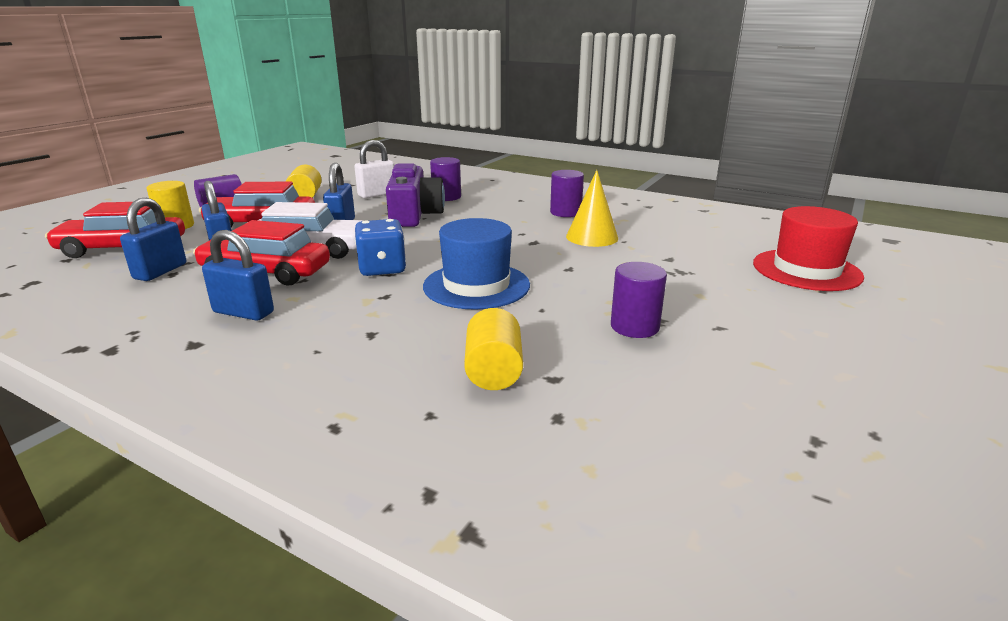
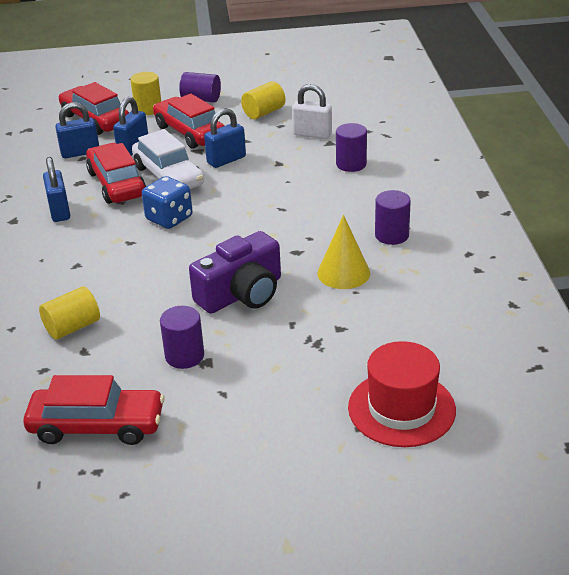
camera: 55 degrees right, 10 degrees up
(414, 215) = (287, 174): purple camera -> purple camera (242, 294)
(476, 285) = (182, 266): blue hat -> none
(719, 413) = (97, 426): none -> red car

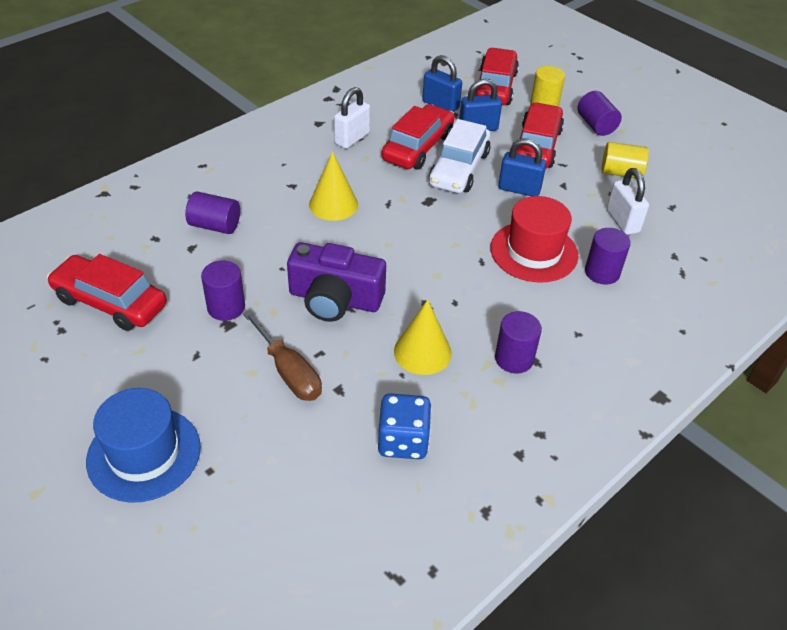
camera: 50 degrees right, 10 degrees up
(59, 211) = (352, 138): blue padlock -> white padlock
(72, 327) = (215, 225): yellow cylinder -> purple cylinder
(97, 426) = (110, 302): red car -> red car turned 150 degrees clockwise
(129, 252) = (333, 204): none -> yellow cone
(169, 218) = (399, 201): blue dice -> blue dice (403, 441)
(296, 347) = (289, 372): none -> brown screwdriver
(305, 461) = (144, 454): none -> blue hat
(401, 408) = (256, 491): red hat -> red hat (534, 252)

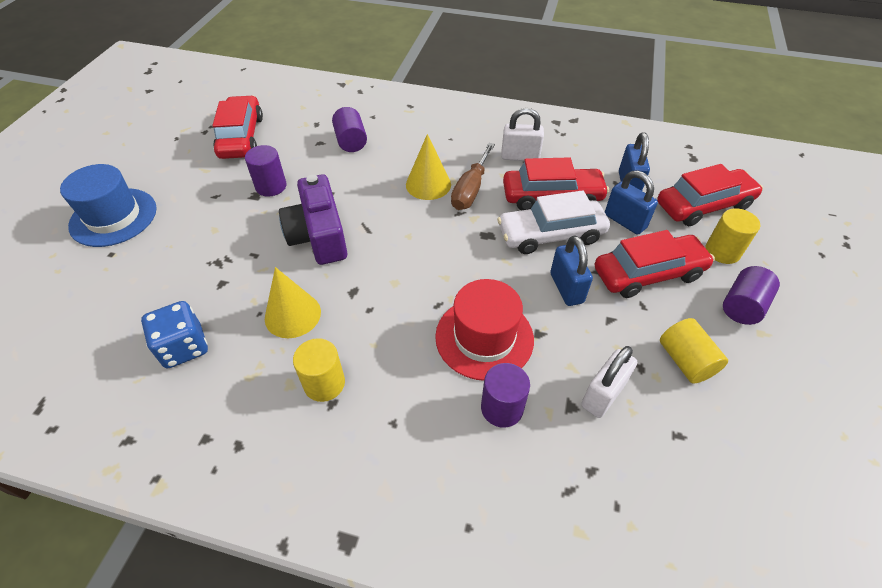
camera: 60 degrees right, 5 degrees up
(289, 372) = (224, 248): brown screwdriver -> brown screwdriver (470, 190)
(514, 358) = (324, 383): purple cylinder -> yellow cylinder

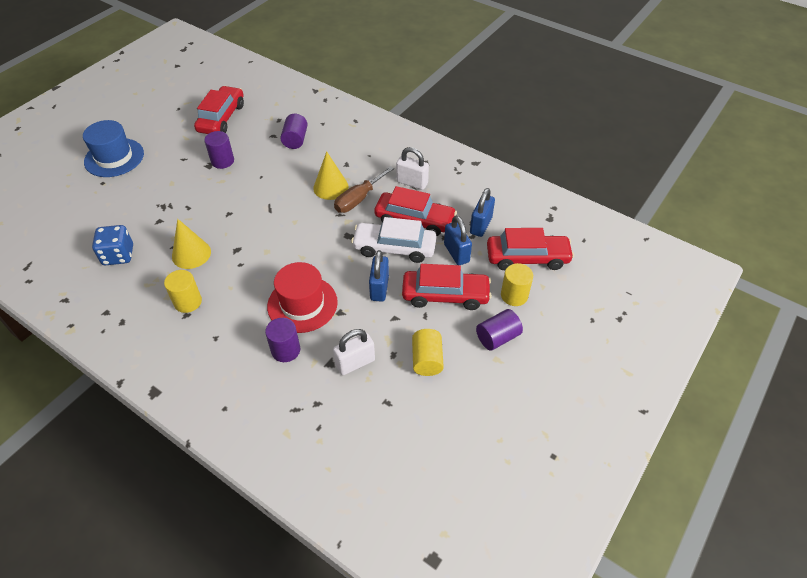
camera: 20 degrees right, 0 degrees up
(319, 235) = (235, 205): purple camera -> none

